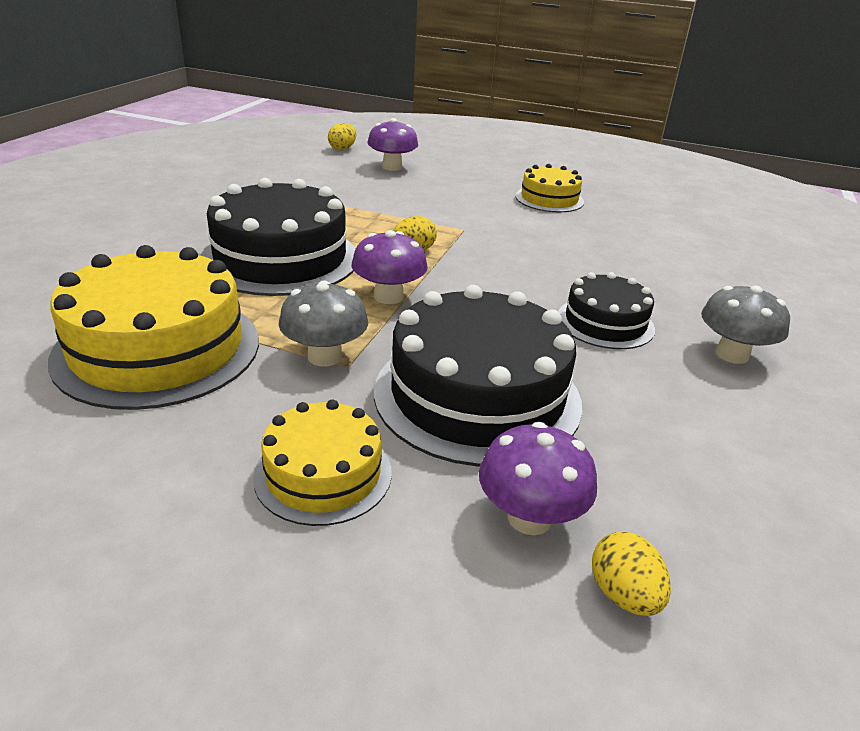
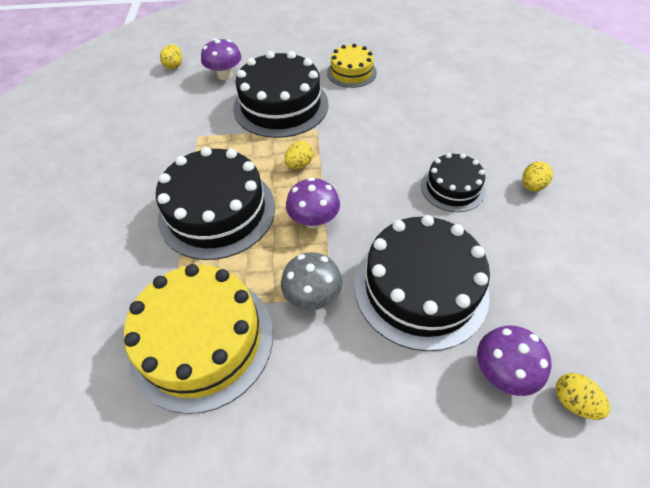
camera: 20 degrees left, 20 degrees up
(323, 474) = (378, 396): yellow cake -> none
(435, 202) = (281, 105): none -> black cake
(732, 354) = (532, 186): grey mushroom -> yellow egg

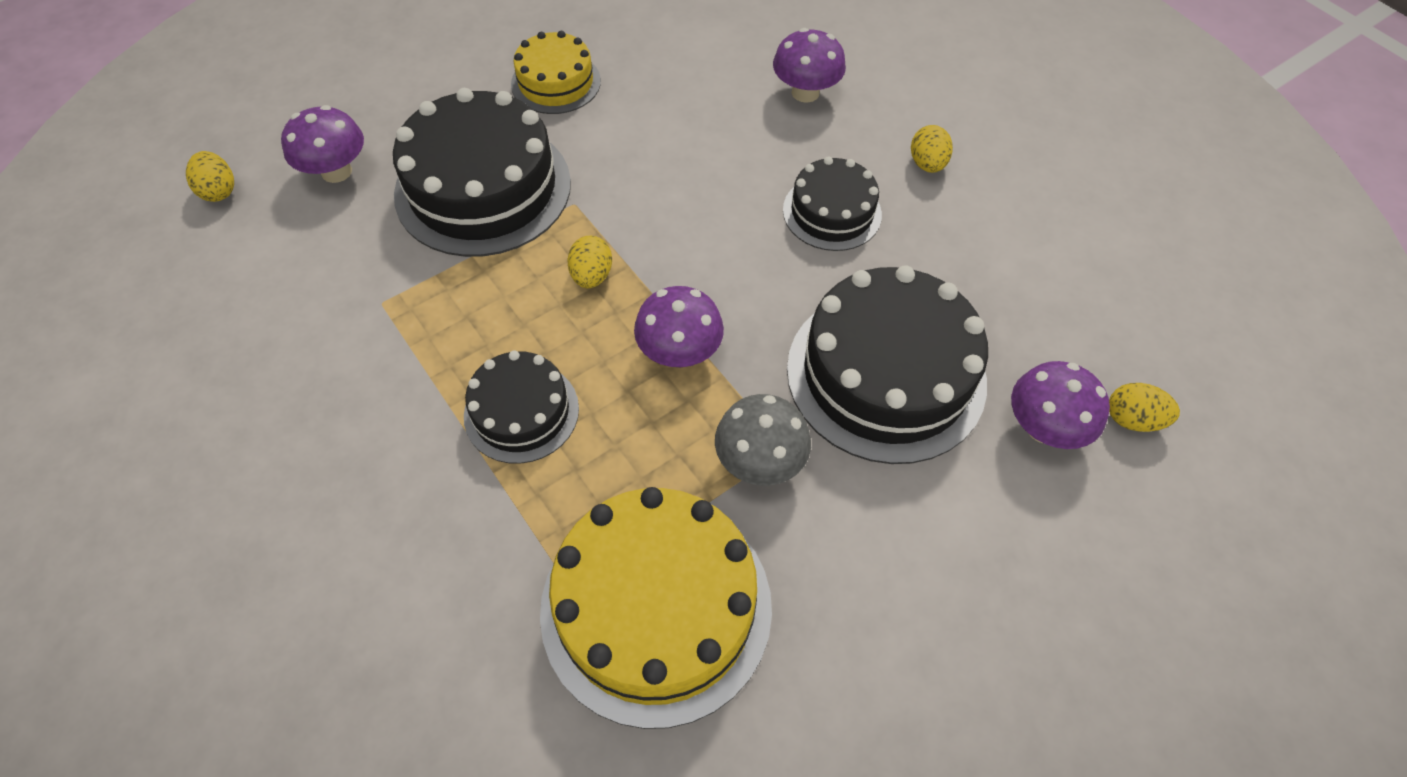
camera: 35 degrees left, 5 degrees up
(217, 211) = (521, 412): black cake -> black cake, size x0.56
(482, 122) = (805, 92): none -> purple mushroom

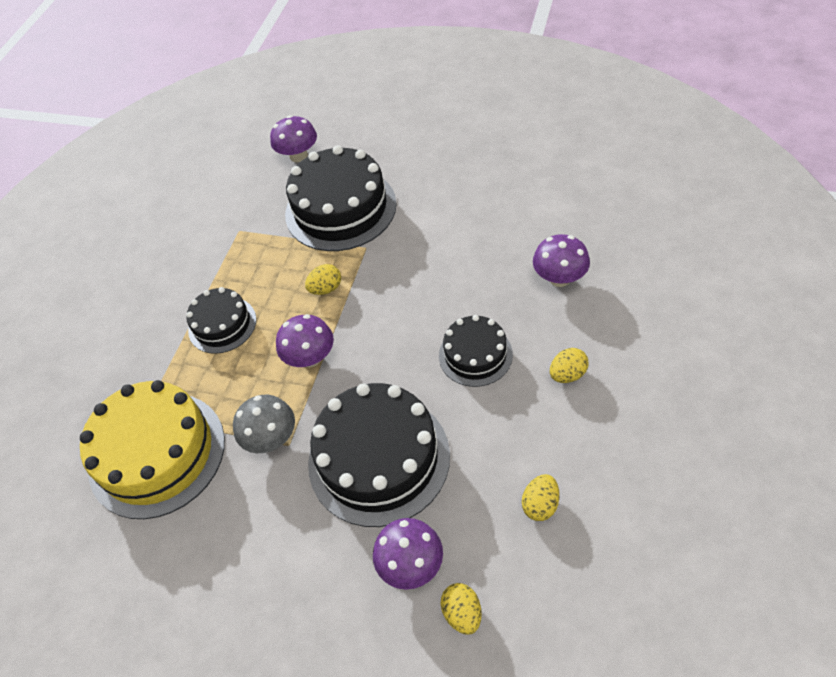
camera: 60 degrees right, 5 degrees down
(219, 191) = (250, 133): yellow egg -> yellow egg (540, 505)
(556, 82) = (441, 178): yellow cake -> none

